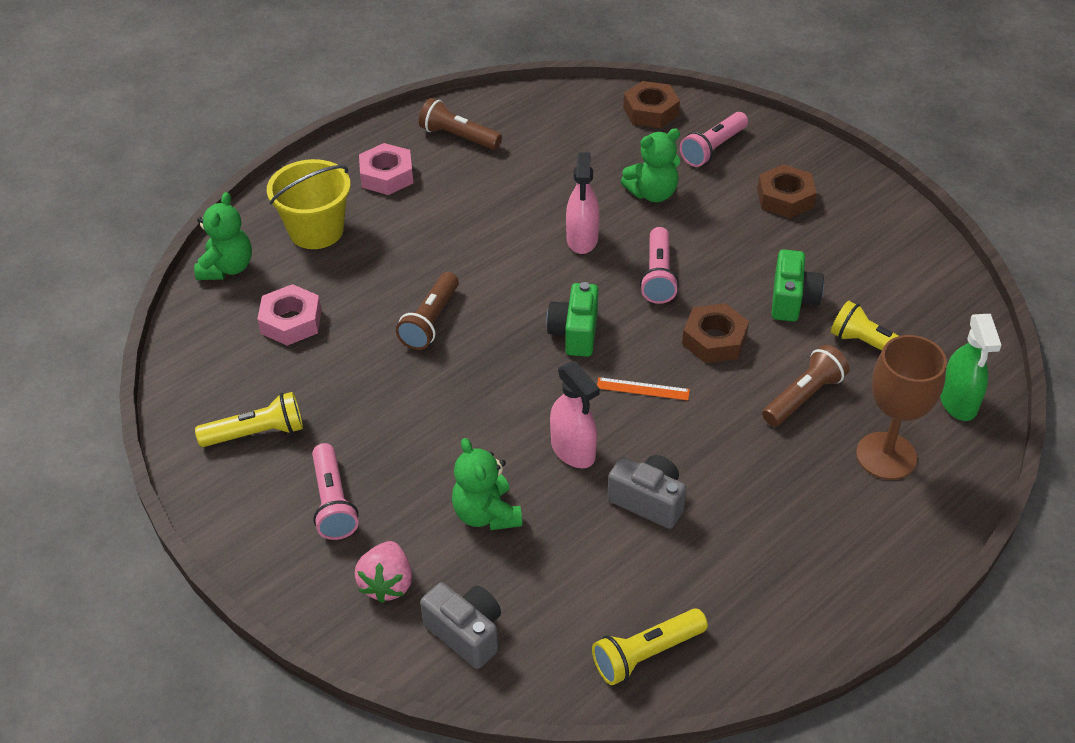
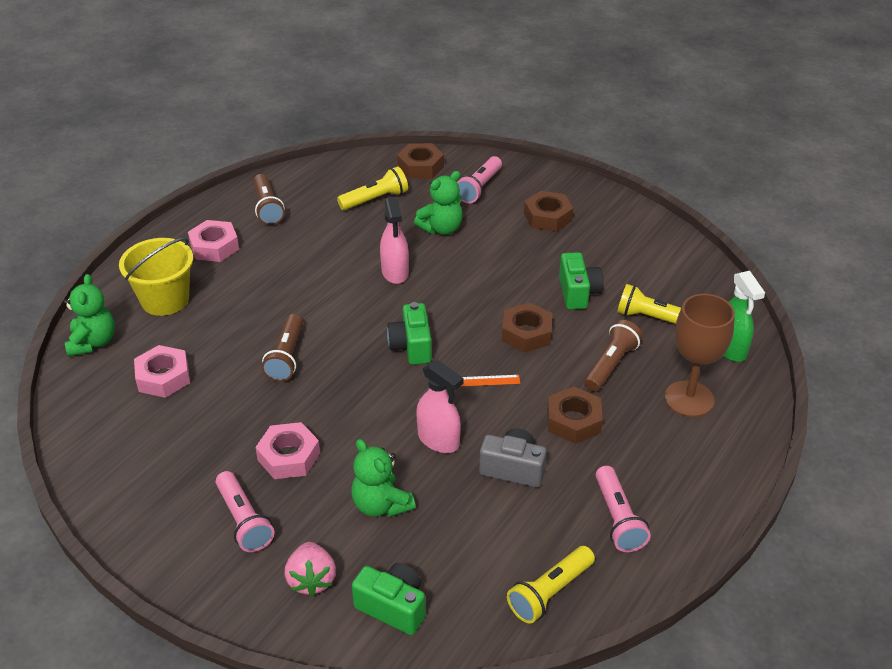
camera: 15 degrees left, 5 degrees down
(256, 433) = (158, 475): yellow flashlight -> yellow flashlight (375, 199)
(401, 438) = (289, 456): none -> pink nut
(458, 137) = (267, 208): brown flashlight -> brown flashlight turned 120 degrees counterclockwise
(466, 633) = (393, 607): grey camera -> green camera
(658, 276) = (466, 291): pink flashlight -> pink flashlight (618, 518)
(737, 457) = (573, 421): none -> brown nut

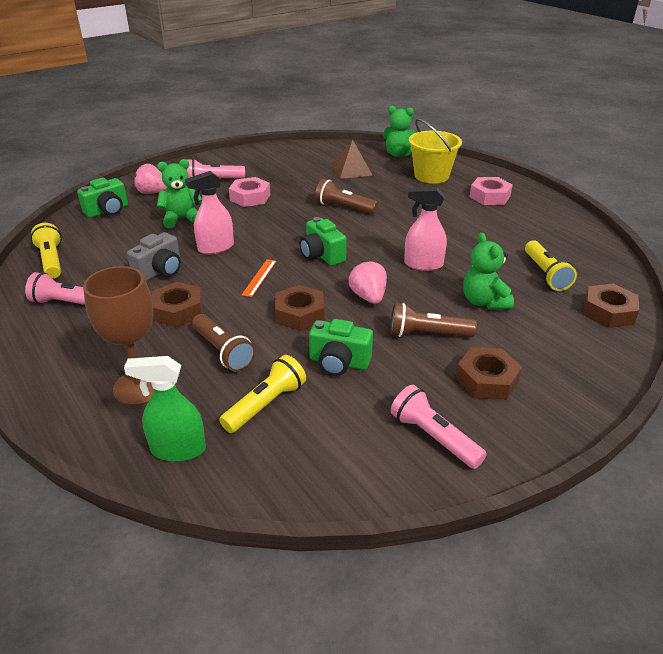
camera: 110 degrees right, 5 degrees down
(163, 377) = (352, 170): pink nut -> brown pyramid
(267, 208) = (541, 222): brown flashlight -> brown flashlight (427, 334)
(411, 346) = (322, 255): green camera -> green camera turned 135 degrees counterclockwise
(472, 296) = (368, 297): none -> pink strawberry
(479, 188) = (559, 343): pink flashlight -> pink flashlight (434, 437)

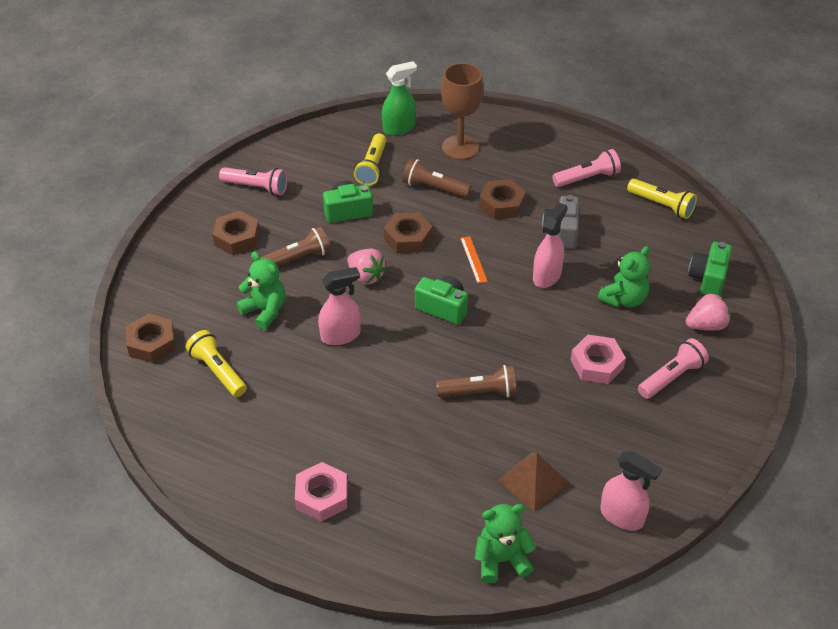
camera: 150 degrees right, 10 degrees up
(318, 150) = (622, 516): none -> pink spray bottle
(431, 176) = (420, 516): yellow bucket -> none

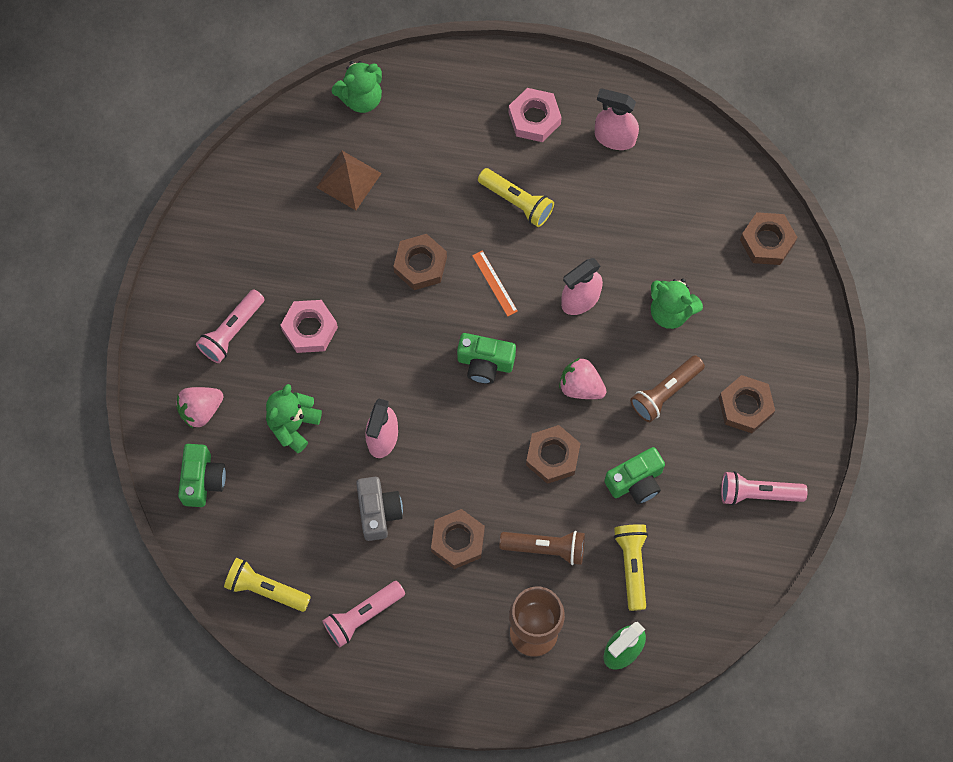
camera: 165 degrees right, 25 degrees up
(218, 371) = (685, 225): yellow flashlight -> yellow flashlight (517, 201)
(473, 259) = (469, 442): orange ruler -> orange ruler (494, 283)
(479, 392) = (420, 265): brown flashlight -> brown nut
(622, 516) = (263, 164): pink spray bottle -> pink spray bottle (614, 137)

